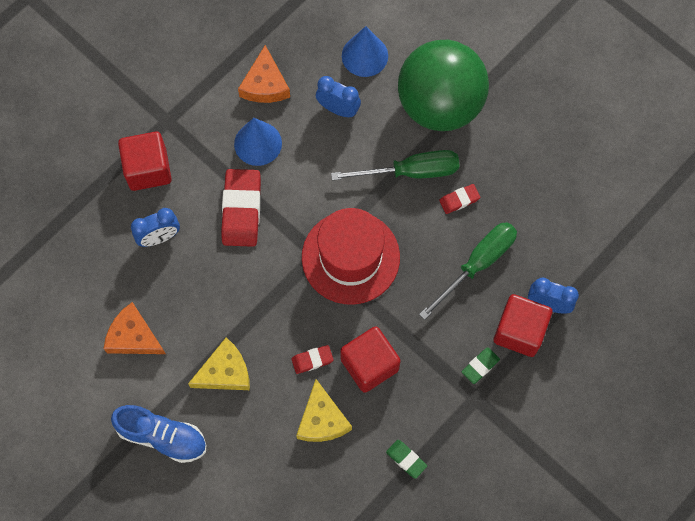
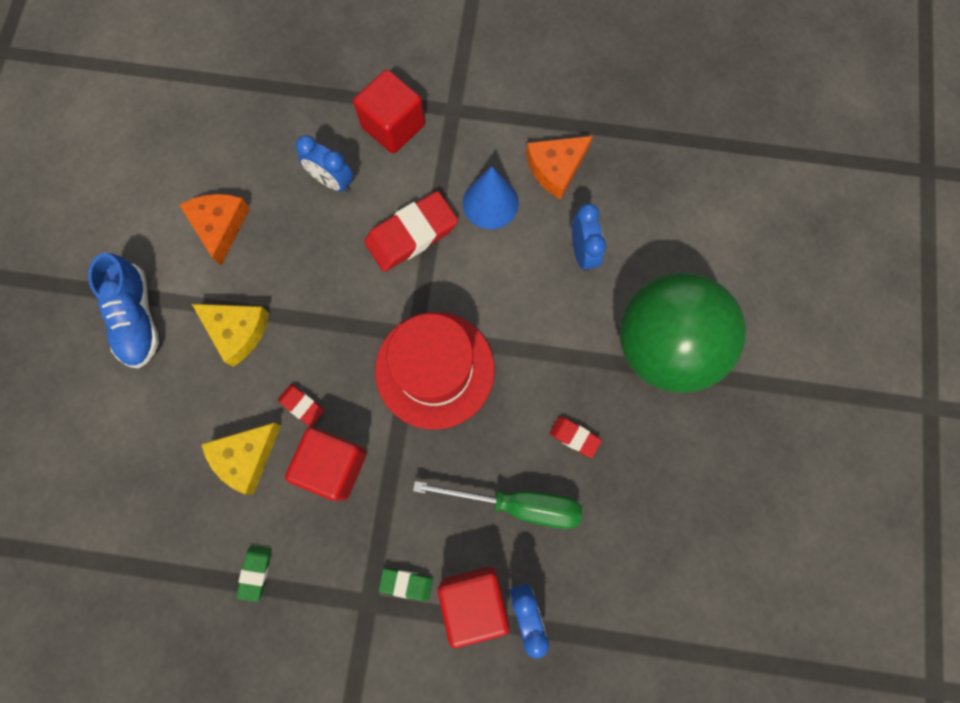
camera: 55 degrees right, 5 degrees up
(364, 55) = (659, 238): blue cone -> none
(411, 172) = (569, 367): green screwdriver -> none

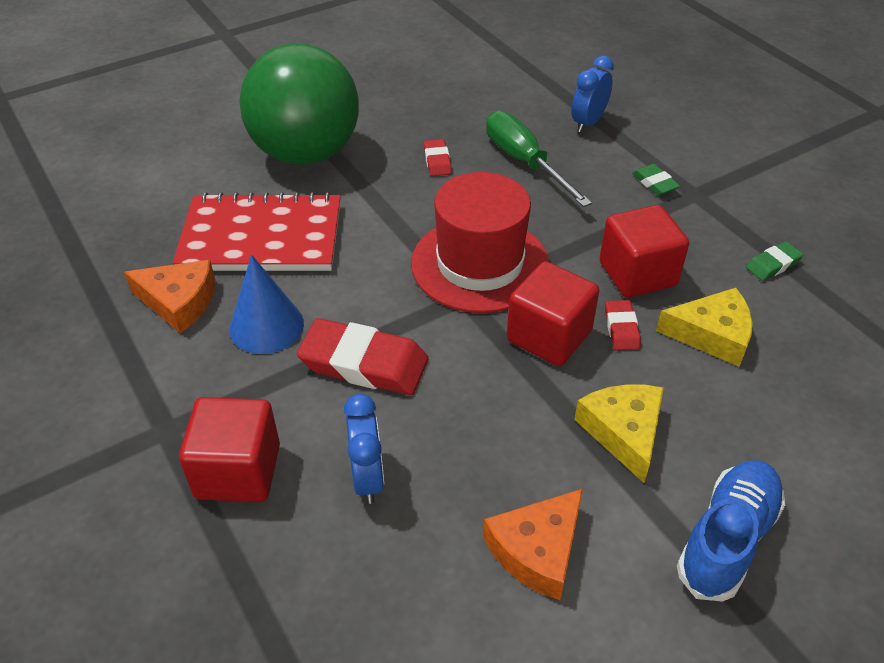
camera: 130 degrees left, 30 degrees down
(473, 600) = (616, 147): red cube -> red cube (549, 336)
(582, 252) = (261, 237): blue clock -> red notebook

